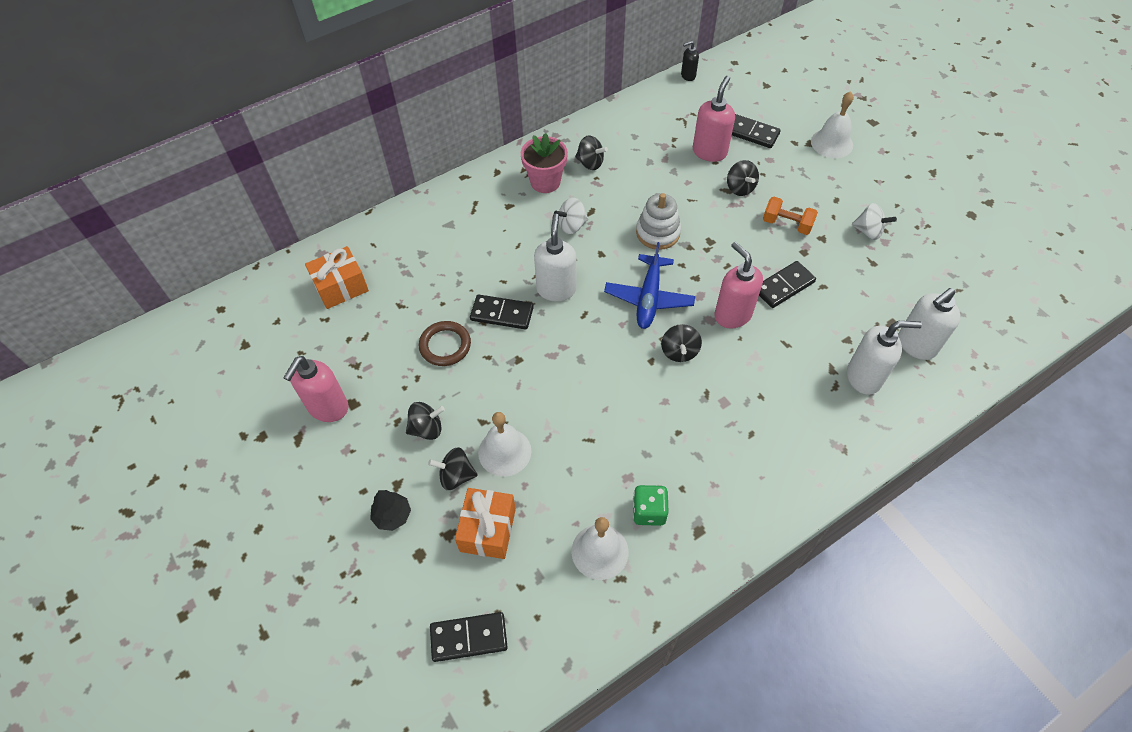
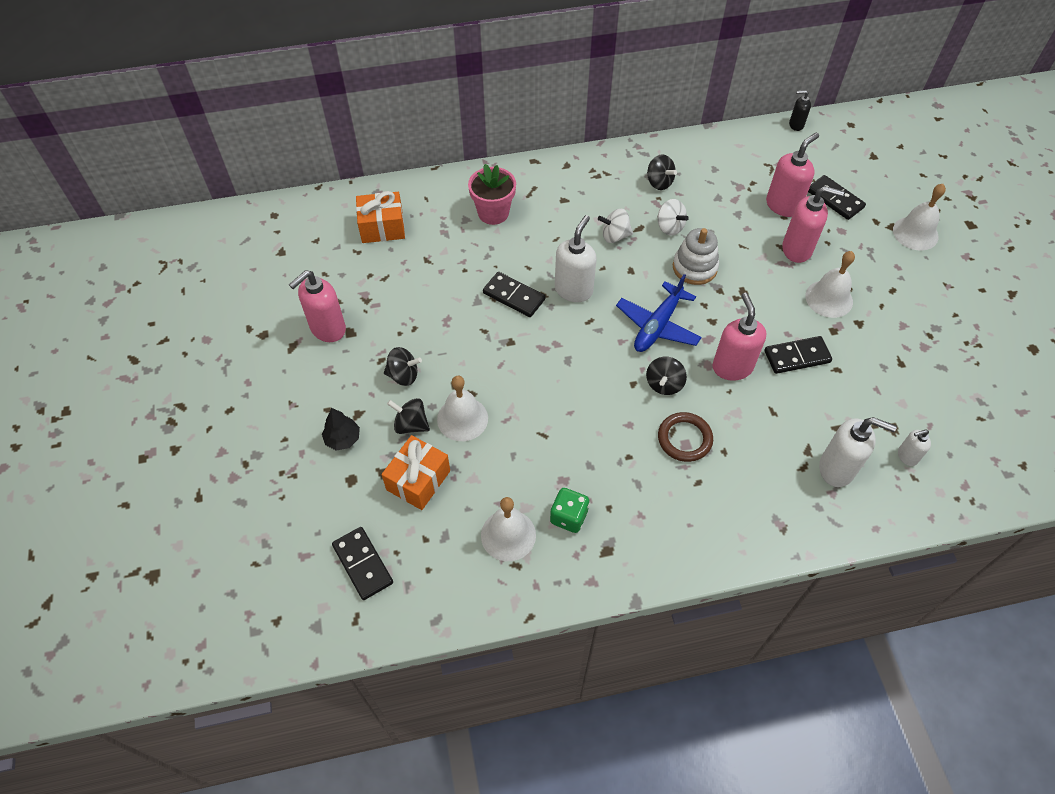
camera: 20 degrees right, 0 degrees up
(445, 345) = (451, 308): brown ring -> brown ring (684, 439)
(469, 638) = (362, 564): black domino -> black domino turned 45 degrees clockwise
(545, 182) = (608, 188): pink flower pot -> pink flower pot (493, 213)
(740, 188) = (797, 249): black spinning top -> pink soap dispenser
(787, 224) = (829, 298): orange dumbbell -> white bell
(868, 231) = (911, 331): white spinning top -> white spinning top (669, 227)
(916, 345) = (907, 456): white soap dispenser -> white soap dispenser, size x0.54

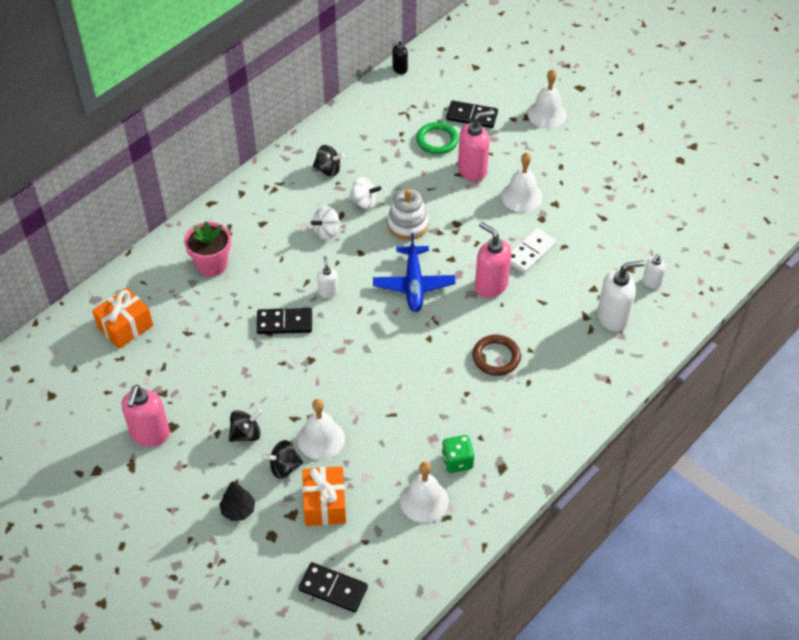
camera: 35 degrees left, 5 degrees down
(573, 290) = (328, 292): white soap dispenser -> white soap dispenser, size x0.54
(664, 384) = (452, 326): black spinning top -> none
(783, 205) = (437, 140): pink soap dispenser -> green ring
(797, 357) = (530, 252): black domino -> white domino

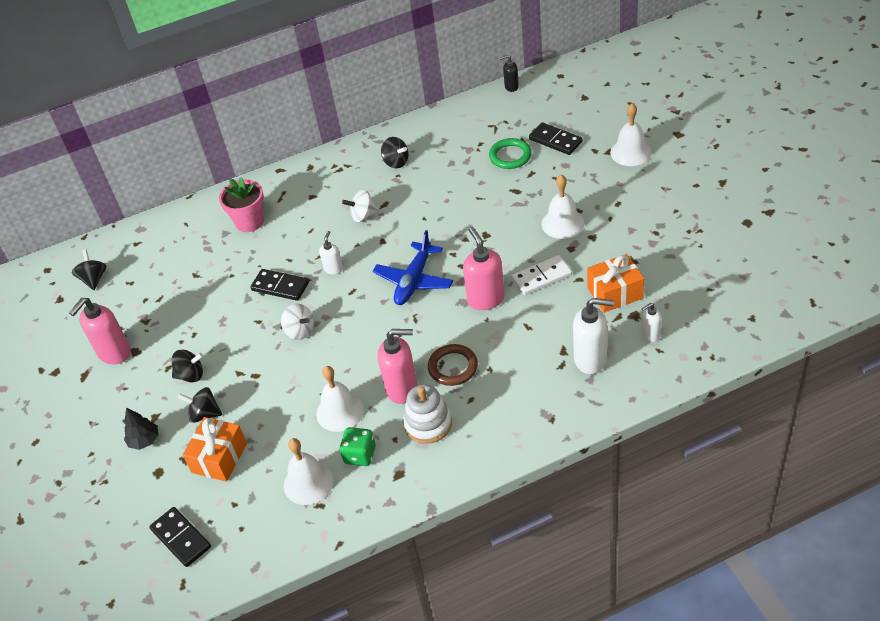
camera: 30 degrees right, 5 degrees down
(77, 365) = (94, 279): none -> black spinning top
(125, 326) = (149, 257): orange gift -> orange gift (615, 293)
(321, 439) = (250, 398): white bell -> white bell (340, 411)
(364, 202) = (411, 197): white spinning top -> white spinning top (300, 331)
(407, 224) = (439, 225): white stacking toy -> white stacking toy (428, 424)
(472, 170) = (528, 189): pink soap dispenser -> pink soap dispenser (402, 389)

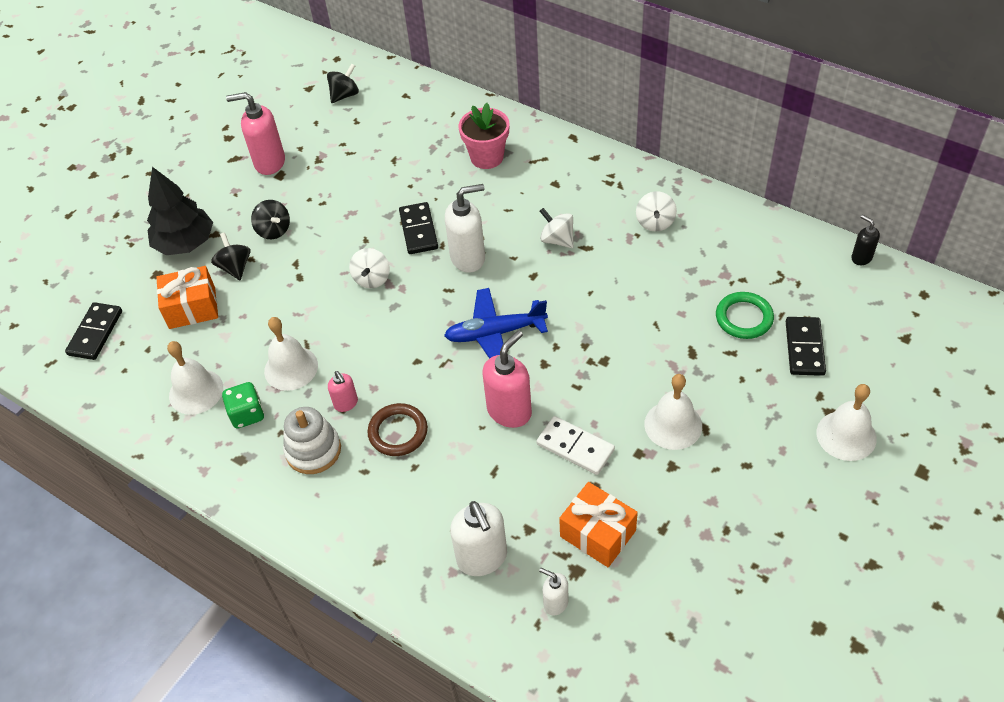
camera: 55 degrees right, 5 degrees up
(144, 440) = (185, 243): black tree -> black tree, size x1.83
(333, 269) = (468, 258): white soap dispenser -> white soap dispenser, size x1.85
(396, 162) = (655, 222): black spinning top -> white spinning top
(402, 389) = (346, 403): pink soap dispenser -> pink soap dispenser, size x0.54

